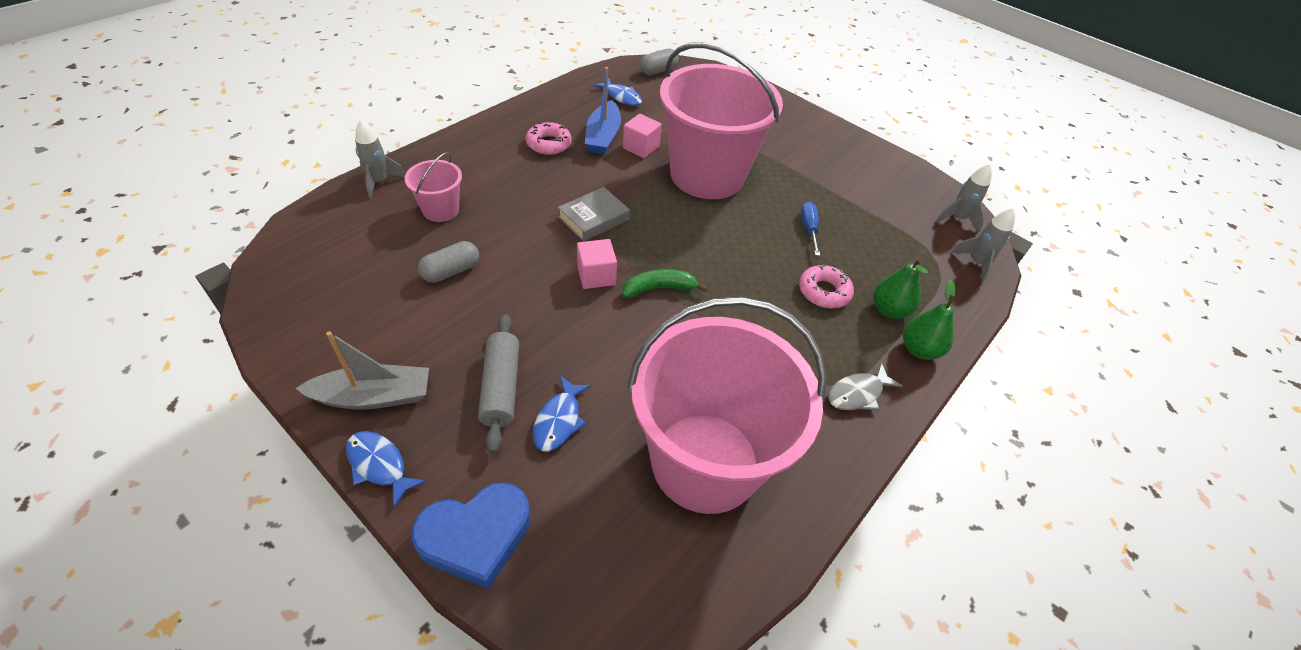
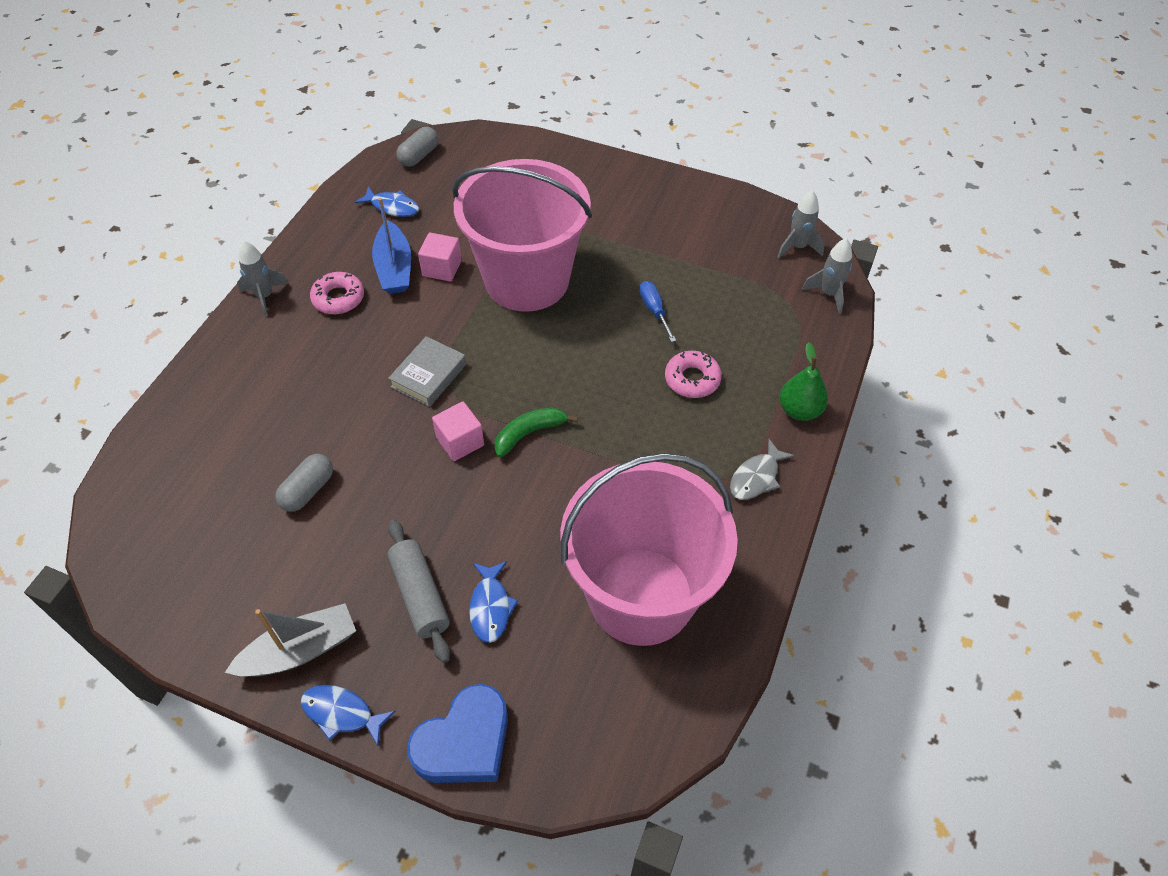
camera: 15 degrees left, 5 degrees up
(379, 182) = (173, 412): grey rocket -> grey rocket (265, 296)
(440, 210) = (259, 422): pink bucket -> none
(889, 310) = (760, 377): green pear -> none

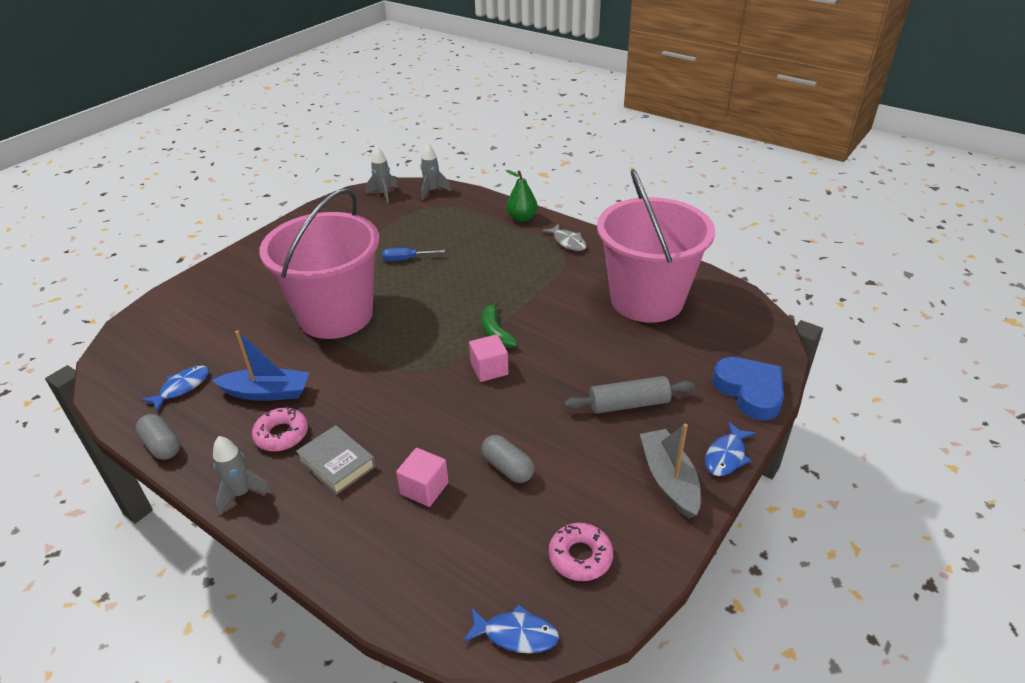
camera: 75 degrees left, 15 degrees down
(419, 156) = (123, 364): grey capsule -> grey capsule (162, 445)
(428, 375) = (411, 381): grey book -> grey book (337, 463)
(442, 268) = (289, 362): pink cube -> pink cube (424, 488)
(490, 607) = (645, 368): blue fish -> blue fish (516, 634)
(692, 379) = (478, 253): pink donut -> pink donut (580, 556)

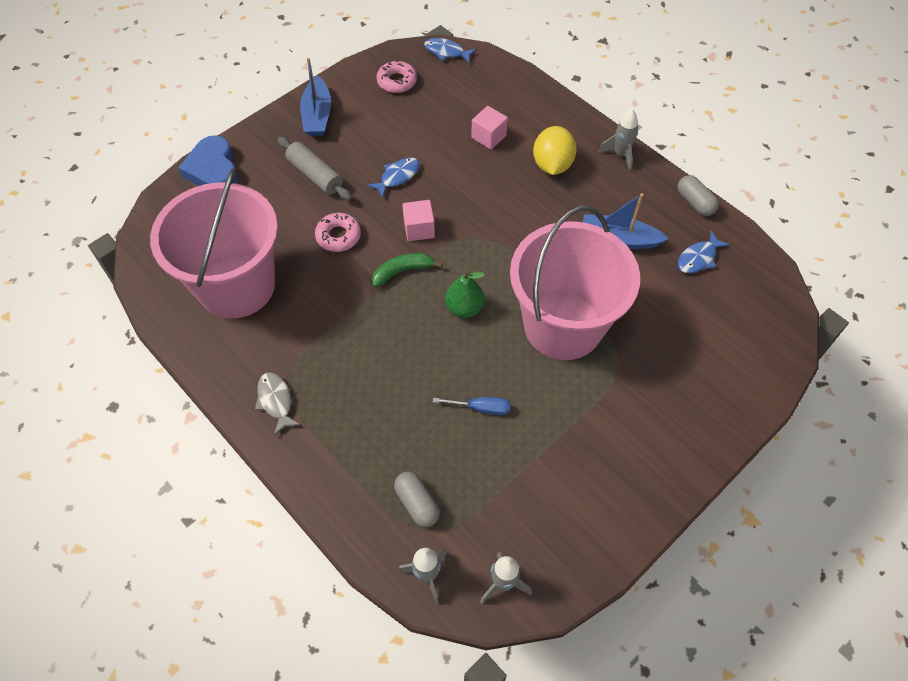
camera: 170 degrees left, 20 degrees up
(281, 434) = (599, 196): pink donut -> pink donut (338, 236)
(337, 463) = (552, 165): grey book -> yellow lemon
(495, 332) = (402, 271): green banana -> green banana turned 105 degrees counterclockwise
(507, 468) = (426, 141): grey capsule -> grey capsule (417, 503)
(522, 218) = (315, 468): green pear -> green pear (464, 308)
(628, 404) = (315, 175): grey rolling pin -> grey rolling pin turned 45 degrees clockwise
(669, 480) = (317, 115): grey boat -> blue boat
(726, 456) = (268, 124): blue fish -> blue fish (397, 176)

